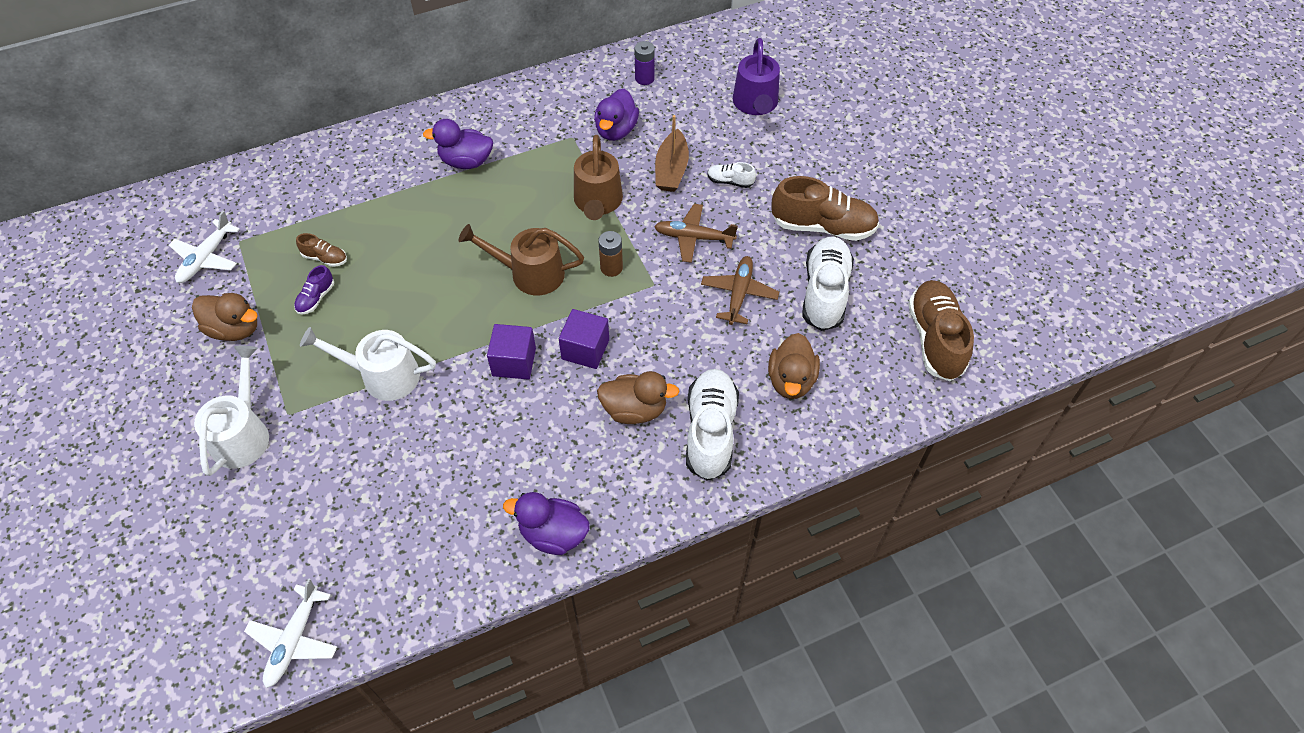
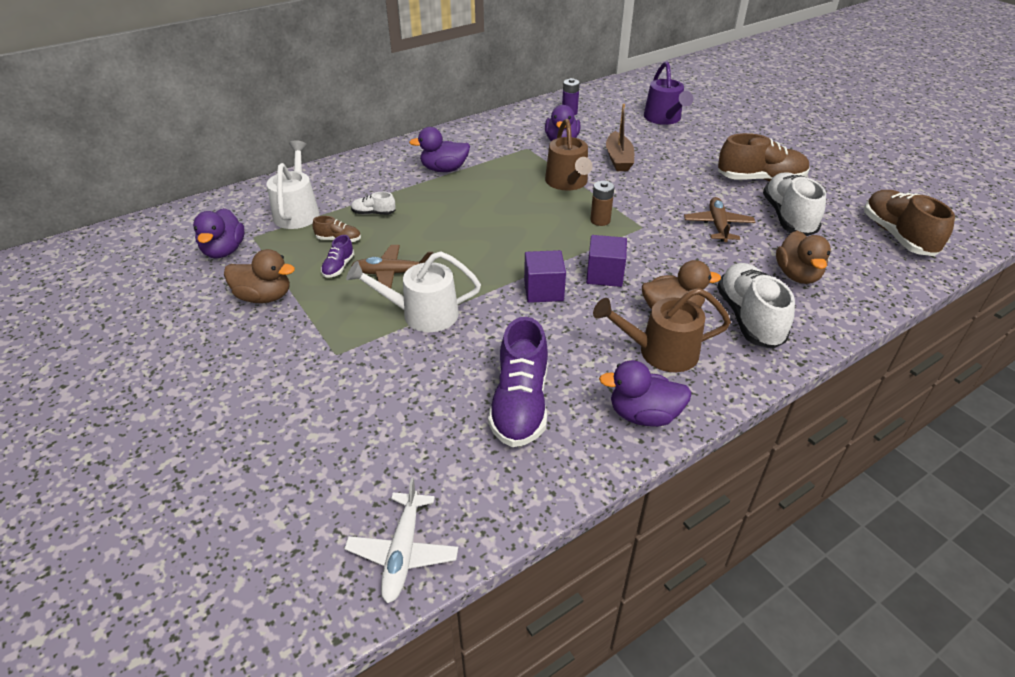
camera: 10 degrees left, 15 degrees down
(206, 258) = (224, 251): white plane -> purple duck
(243, 434) = (293, 375): white watering can -> white watering can (297, 212)
(442, 502) = (520, 404): none -> purple shoe
(530, 273) = (530, 231): brown watering can -> brown watering can (660, 352)
(694, 238) = (659, 196): brown plane -> brown plane (393, 273)
(730, 181) = (670, 161): white shoe -> white shoe (373, 213)

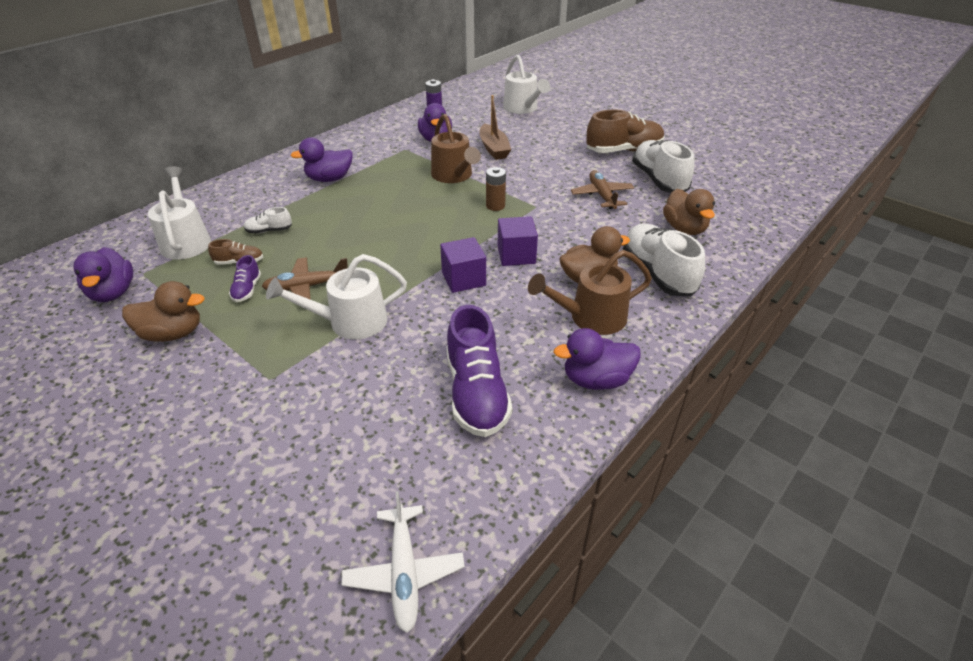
camera: 15 degrees left, 0 degrees up
(664, 119) = (522, 108): purple watering can -> white watering can
(897, 236) = (752, 183): brown shoe -> none

